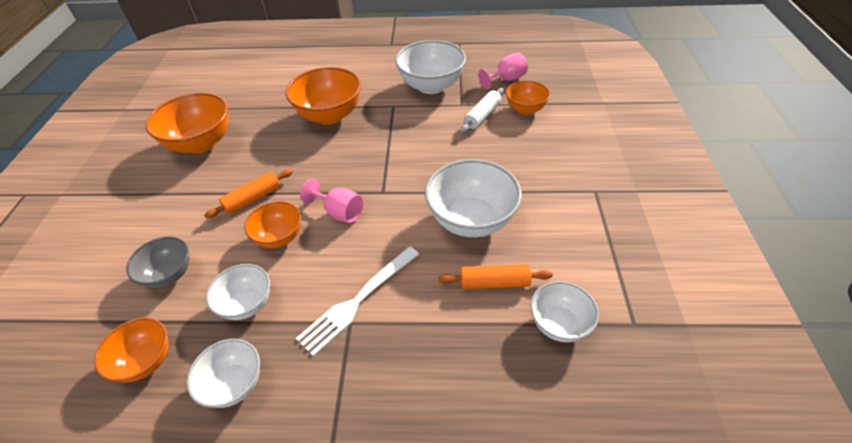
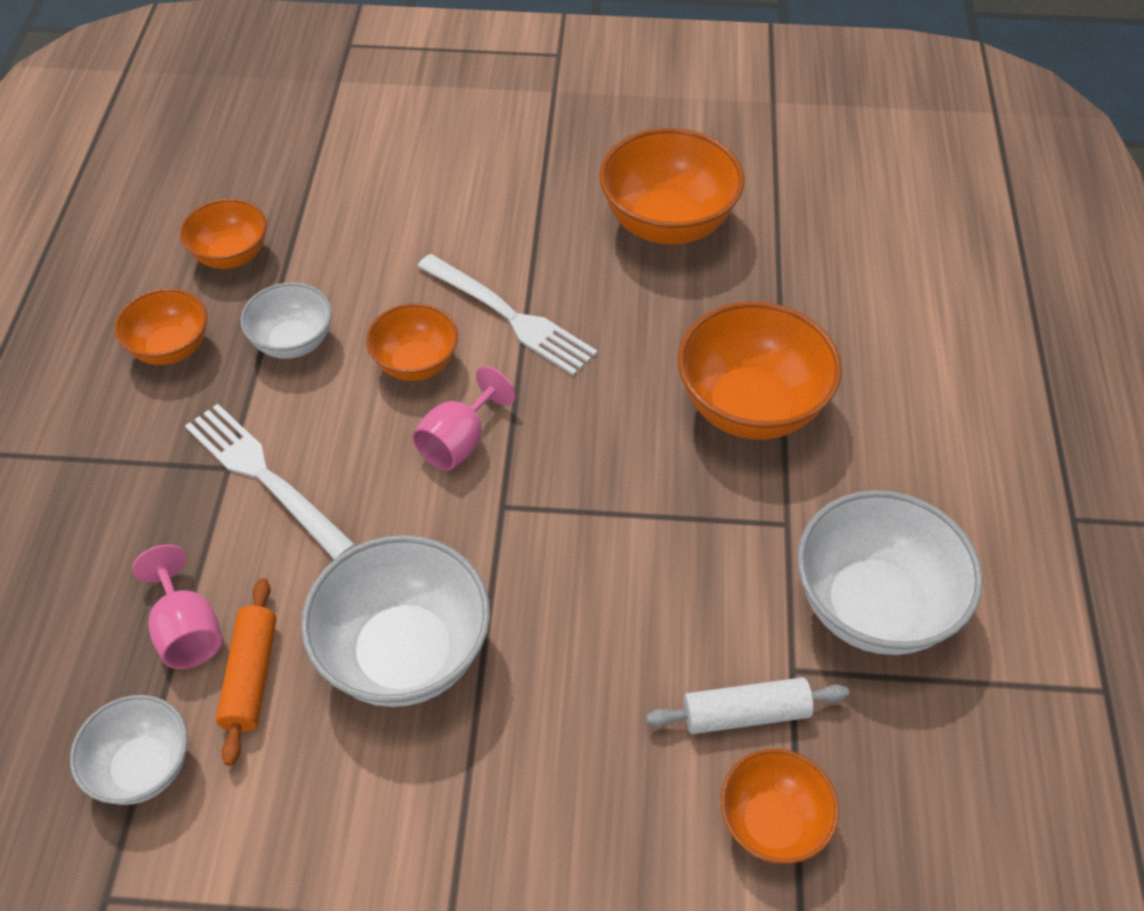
camera: 90 degrees right, 5 degrees up
(169, 274) = (368, 247): grey bowl -> none
(234, 384) = (171, 348): white bowl -> orange bowl
(253, 199) = (511, 317): orange rolling pin -> white fork
(482, 116) = (745, 714): white rolling pin -> white rolling pin turned 45 degrees counterclockwise
(506, 79) = (914, 795): pink goblet -> pink goblet (187, 631)

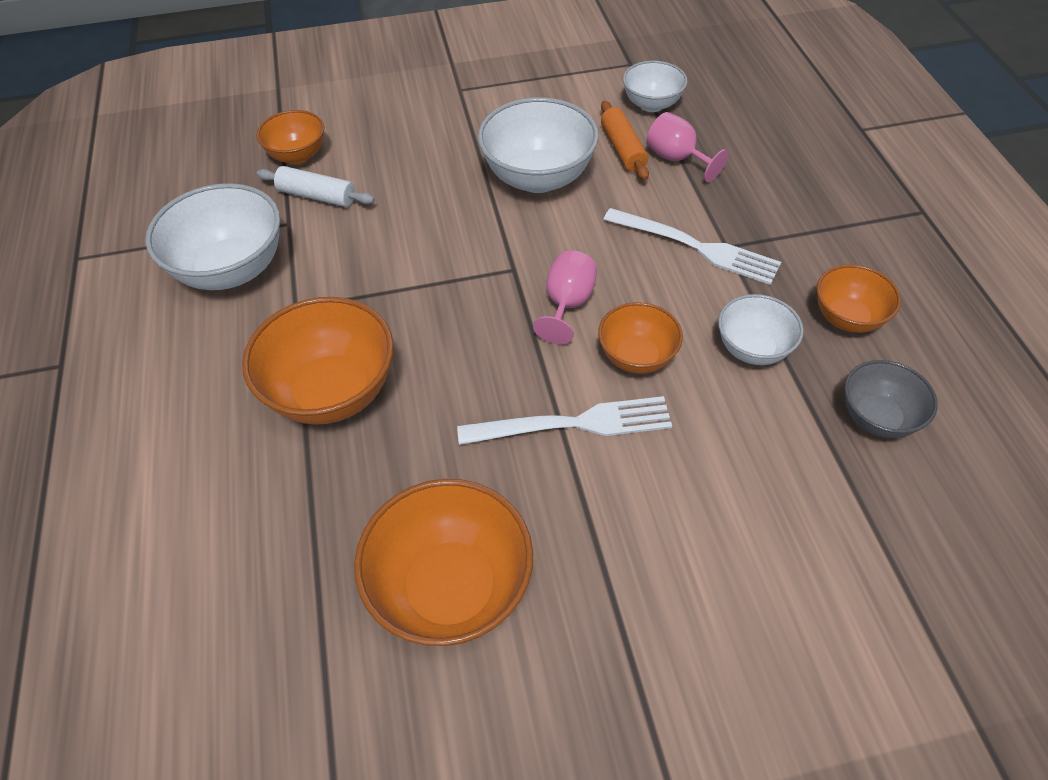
camera: 165 degrees right, 0 degrees up
(231, 256) = (877, 417): orange bowl -> grey bowl
(511, 317) = (575, 423): white fork -> white fork turned 150 degrees clockwise
(745, 714) = (317, 196): white rolling pin -> white rolling pin turned 45 degrees clockwise

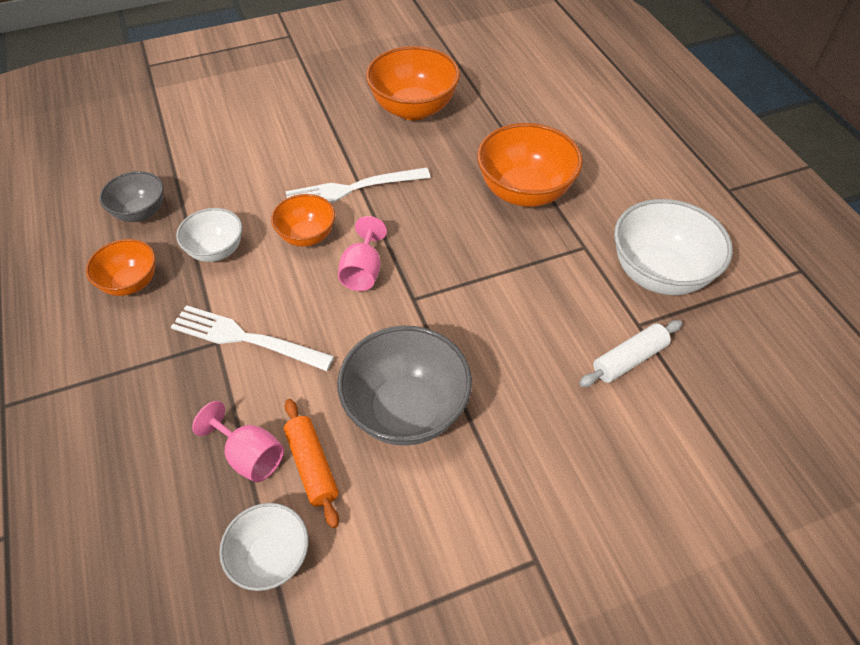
camera: 170 degrees right, 0 degrees up
(297, 155) = (682, 413): orange bowl -> none
(317, 196) = (629, 359): white rolling pin -> white rolling pin turned 45 degrees counterclockwise
(538, 177) = (406, 409): white bowl -> grey bowl

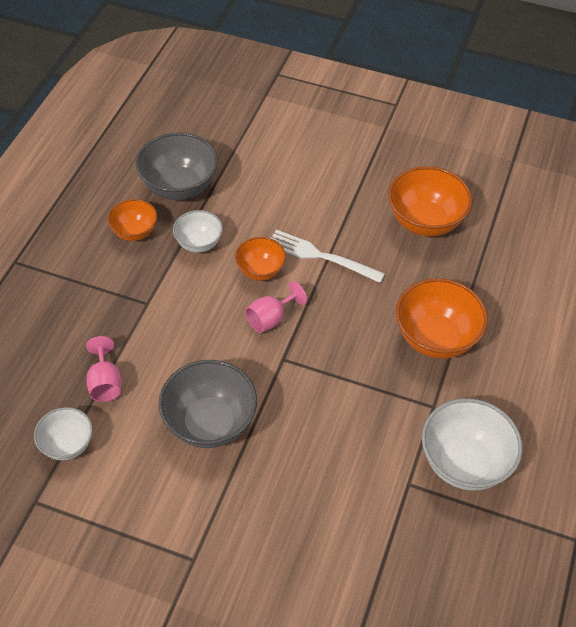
camera: 40 degrees right, 0 degrees up
(140, 212) = (179, 186): grey bowl -> grey bowl, size x1.70
(245, 338) = (164, 312): white fork -> none
(312, 466) = (130, 414): orange rolling pin -> none
(629, 359) = (375, 499): white rolling pin -> none

